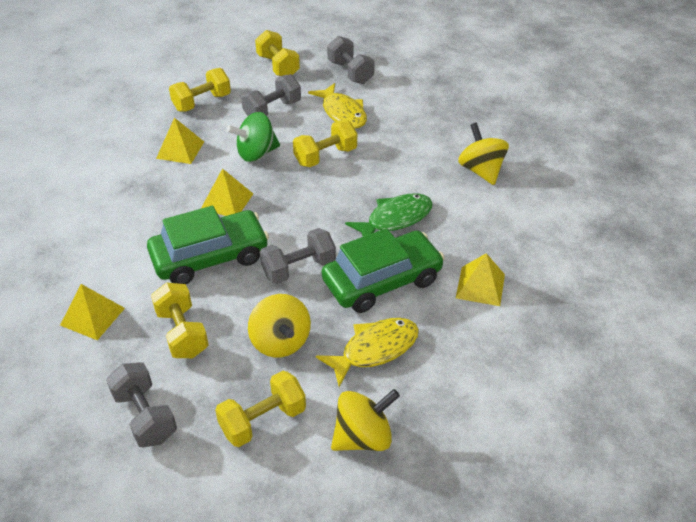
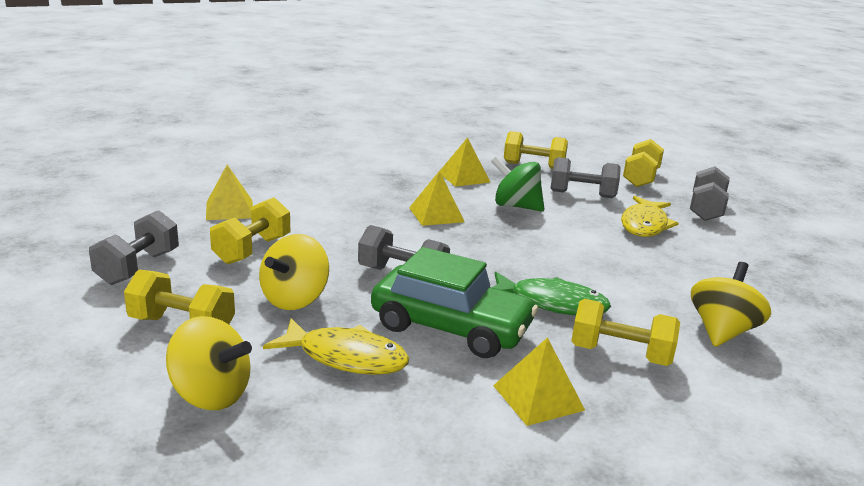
camera: 50 degrees right, 20 degrees down
(210, 257) = (358, 231): green car -> none
(325, 156) = (571, 237): yellow dumbbell -> yellow dumbbell (620, 354)

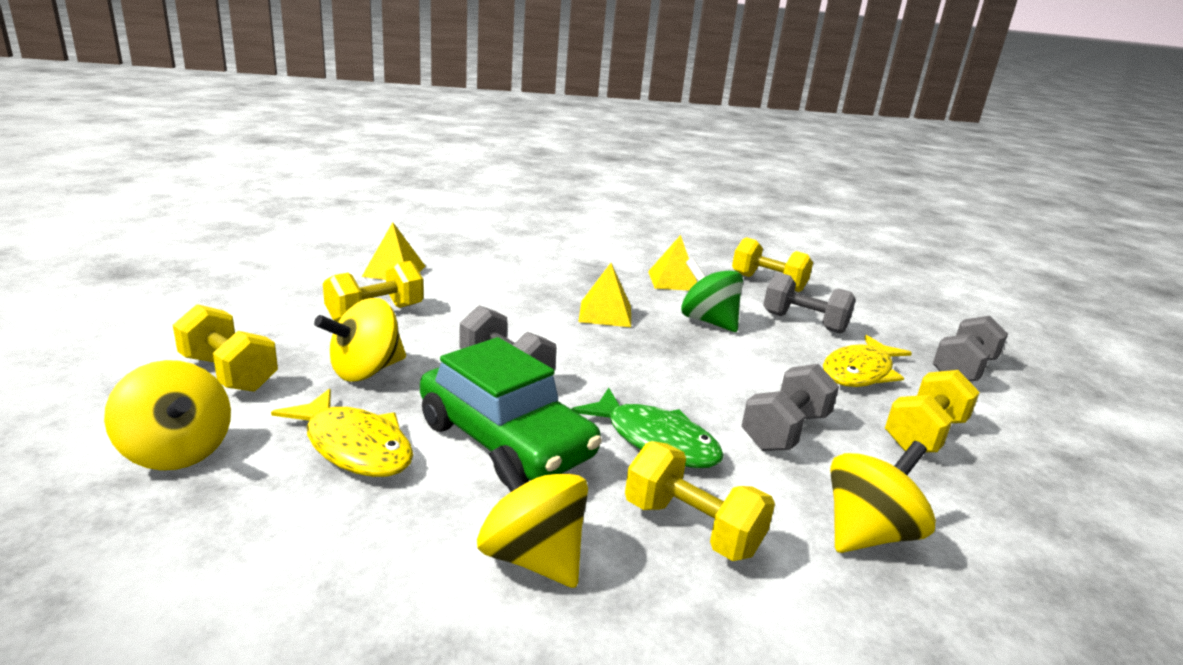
camera: 20 degrees right, 0 degrees up
(138, 268) = (251, 309): grey dumbbell -> grey dumbbell (785, 431)
(538, 397) = (532, 556): yellow pyramid -> yellow spinning top
(640, 178) = (898, 317): yellow dumbbell -> yellow dumbbell (924, 434)

